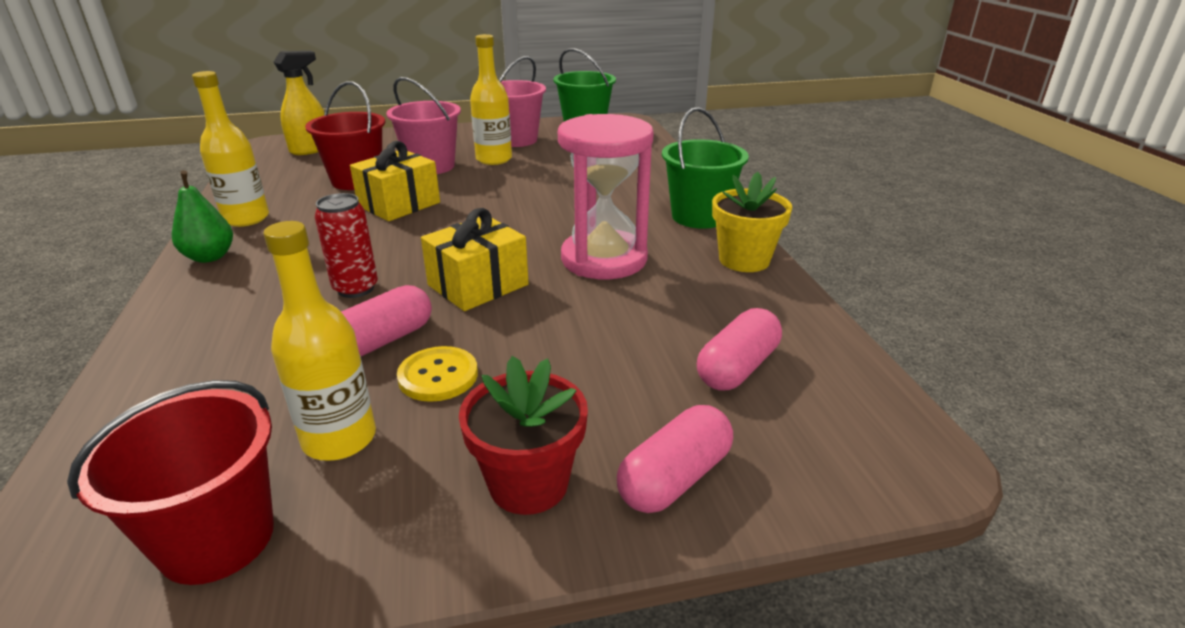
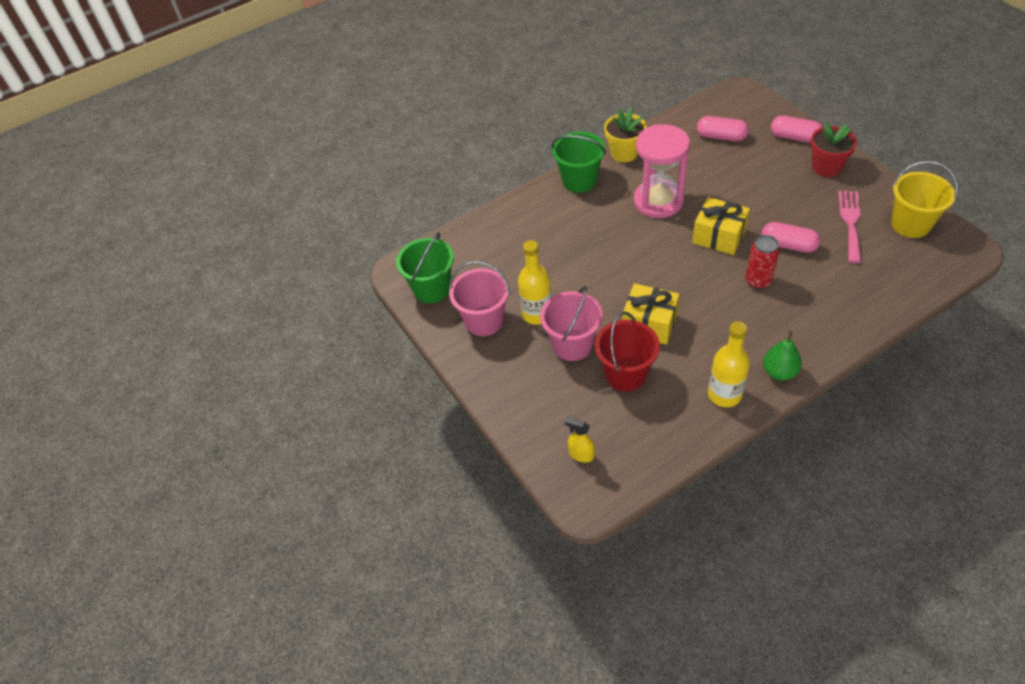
camera: 105 degrees left, 20 degrees up
(217, 539) = (910, 224): red bucket -> yellow bucket
(311, 149) = (581, 454): yellow spray bottle -> yellow spray bottle, size x0.65
(339, 439) = (850, 222): yellow bottle -> pink fork
(438, 376) = (795, 215): yellow button -> none

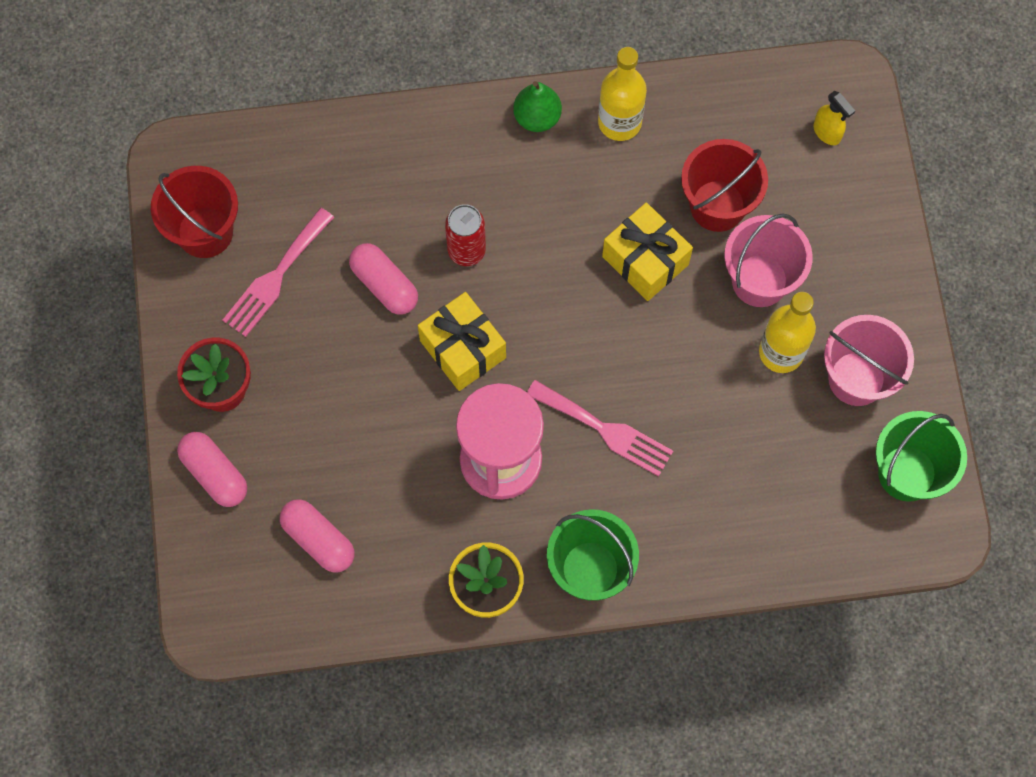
camera: 160 degrees left, 20 degrees up
(613, 236) = (604, 430): none -> pink fork
(910, 224) = (205, 232): yellow bucket -> red bucket

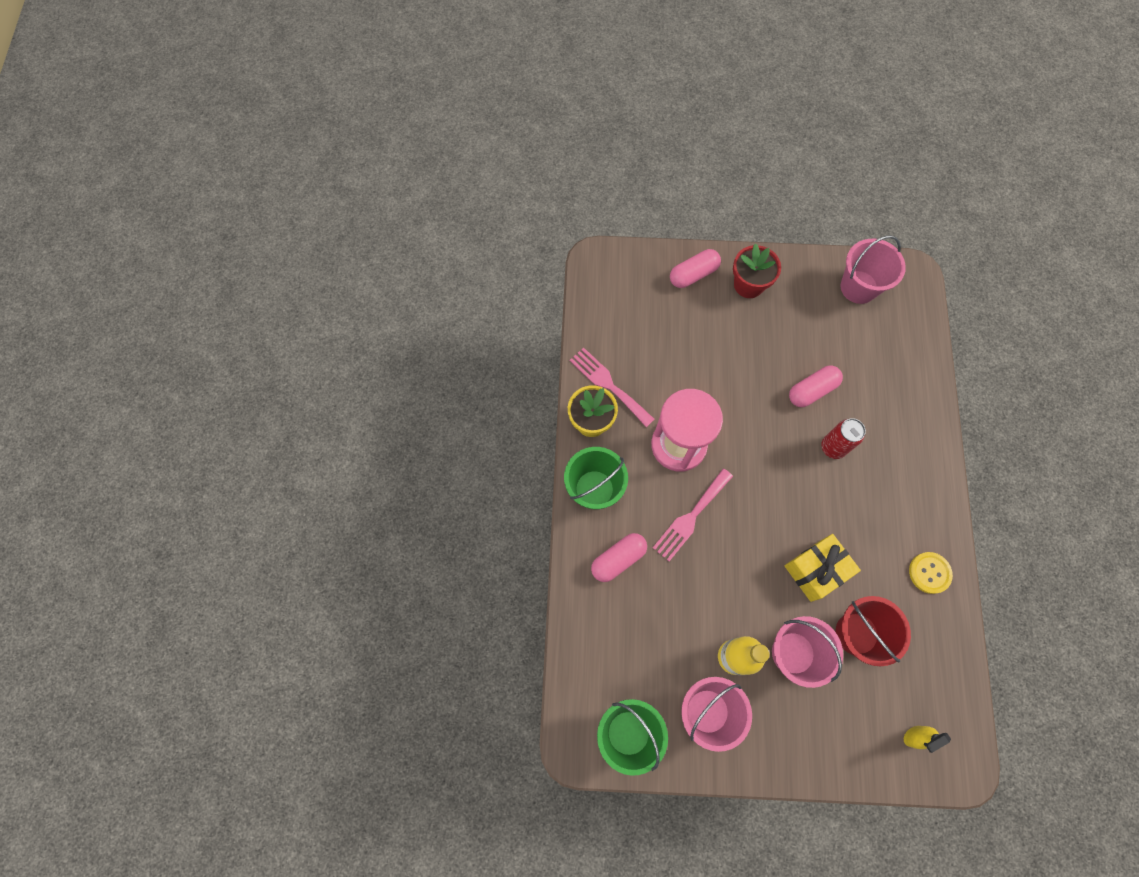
camera: 100 degrees right, 0 degrees up
(205, 232) = (858, 287): red bucket -> pink bucket
(276, 276) = (823, 325): pink fork -> pink fork (609, 385)
(318, 540) = (641, 327): pink capsule -> pink capsule (618, 559)
(462, 349) = (760, 433): yellow gift -> none
(537, 117) = (935, 513): green pear -> none
(619, 122) = (929, 573): yellow bottle -> yellow button

